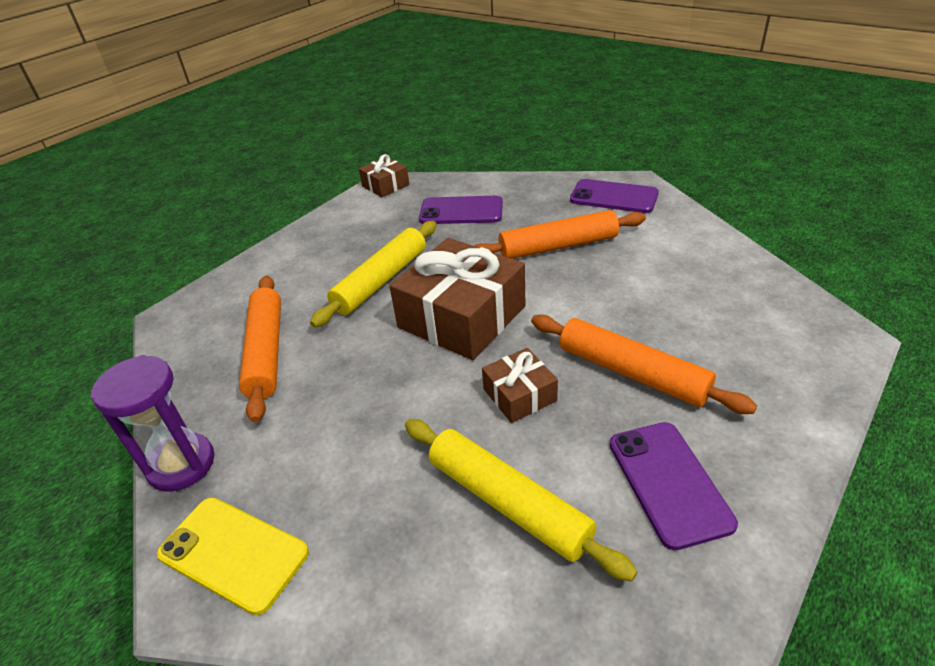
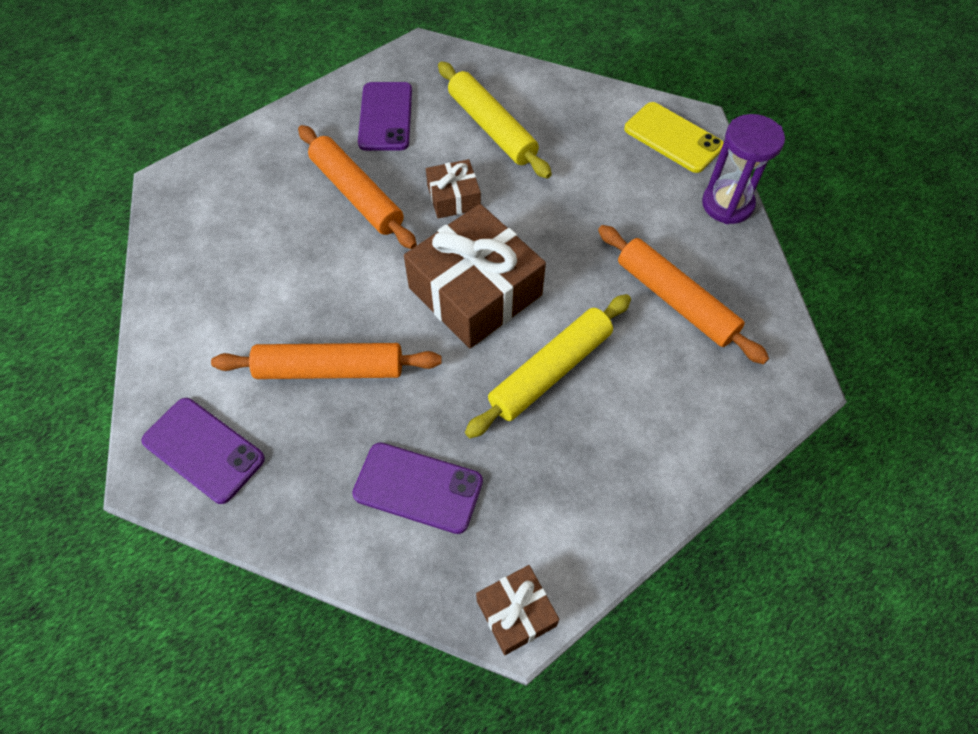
camera: 170 degrees left, 20 degrees up
(266, 351) = (676, 300): orange rolling pin -> orange rolling pin turned 45 degrees counterclockwise

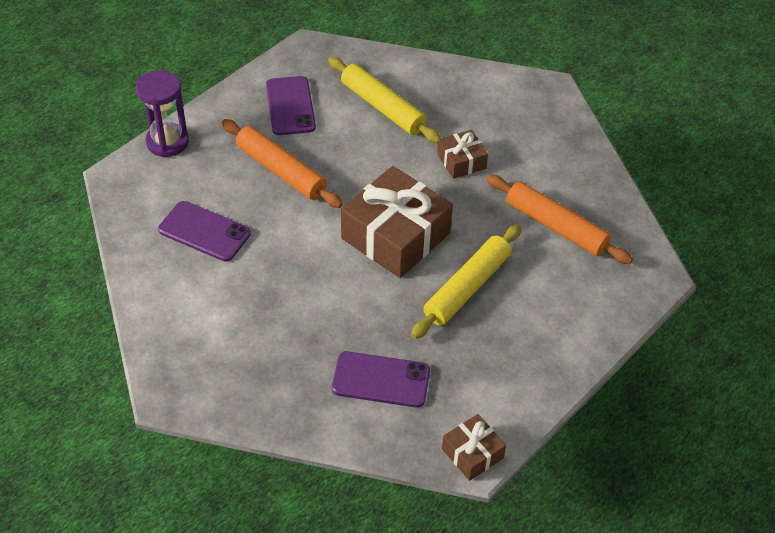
camera: 10 degrees left, 10 degrees down
(203, 450) = (205, 373): purple phone -> purple phone (204, 232)
(330, 369) = (291, 305): orange rolling pin -> none
(454, 197) = (362, 165): brown gift -> brown gift (461, 161)
(673, 138) = (534, 102): yellow phone -> none
(727, 204) = (586, 150): purple hourglass -> purple hourglass (167, 142)

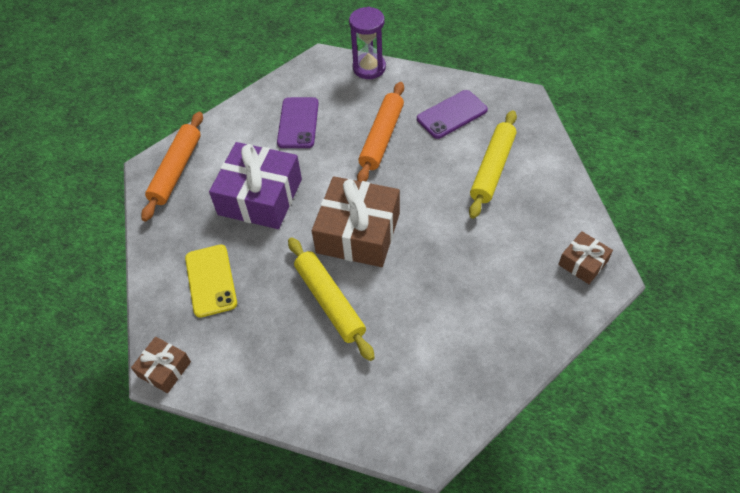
camera: 70 degrees right, 5 degrees up
(291, 301) = (260, 197): none -> purple gift
(381, 380) = (211, 280): purple phone -> yellow phone
(461, 161) = (468, 244): brown gift -> brown gift (583, 263)
(466, 287) = (330, 301): yellow rolling pin -> yellow rolling pin turned 45 degrees clockwise
(556, 226) = (437, 343): orange rolling pin -> orange rolling pin (176, 170)

